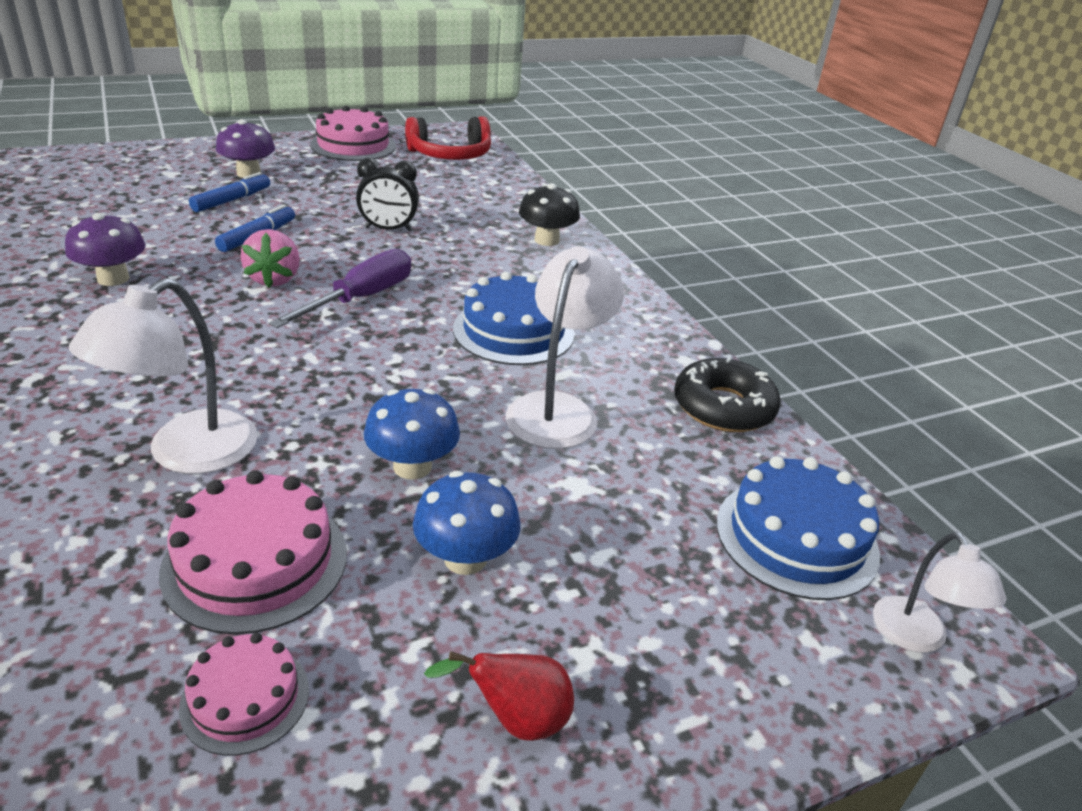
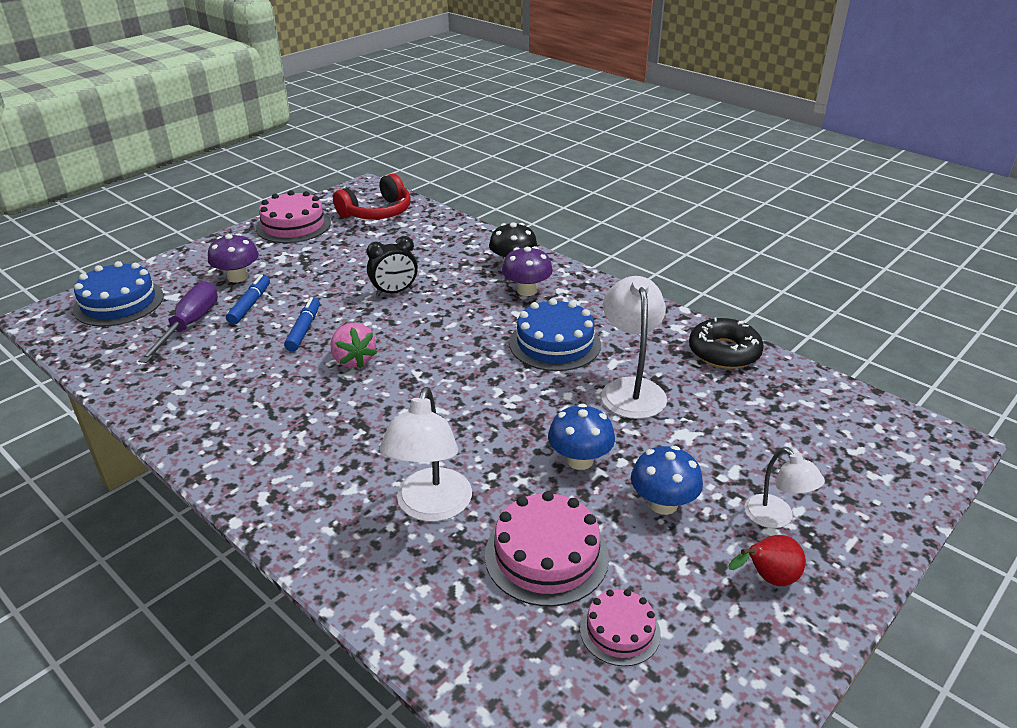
camera: 20 degrees left, 0 degrees up
(113, 278) = (232, 401): purple mushroom -> purple mushroom (527, 290)
(360, 298) = (430, 354): purple screwdriver -> purple screwdriver (189, 325)
(796, 537) = (825, 420): blue cake -> blue cake (119, 303)
(916, 637) = (921, 453): white lamp -> white lamp (776, 518)

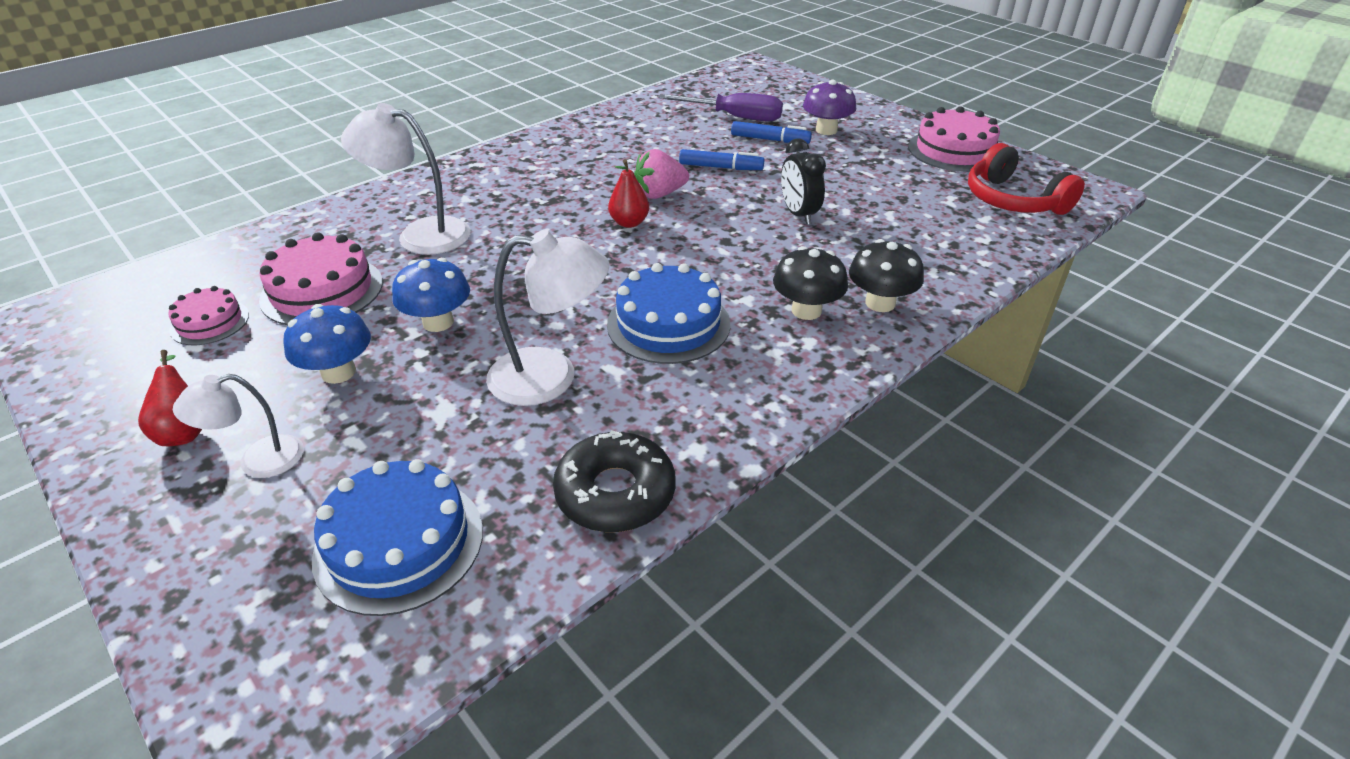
camera: 95 degrees right, 5 degrees up
(119, 303) = (775, 87): blue cake -> blue cake (399, 543)
(407, 373) = (629, 223): none -> red pear
(527, 290) = (806, 310): purple mushroom -> black mushroom

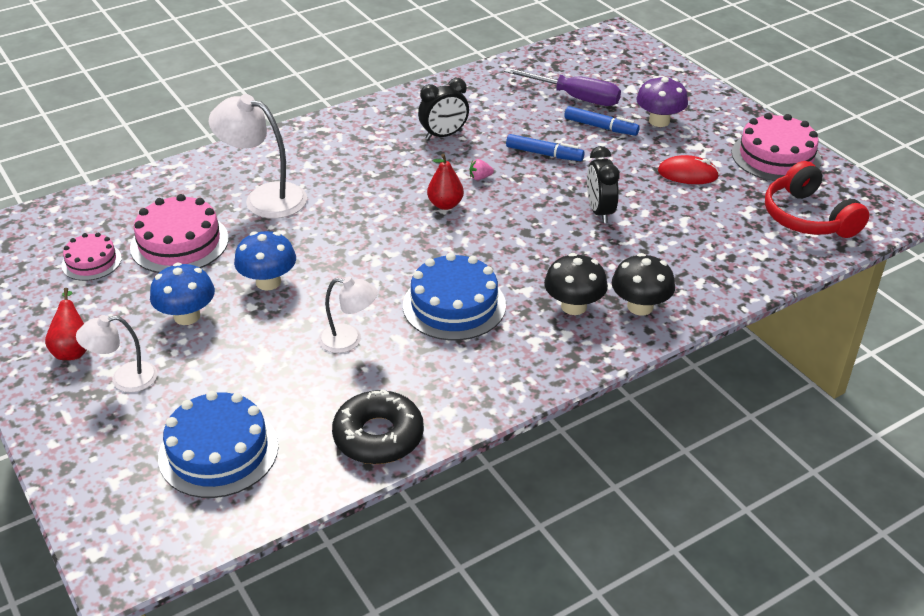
camera: 10 degrees right, 0 degrees up
(551, 377) = (349, 340): white lamp -> white lamp, size x0.61
(609, 159) = (444, 135): none -> black clock
(659, 194) = (480, 177): pink strawberry -> pink strawberry, size x0.48
(874, 172) = (687, 174): none -> red mouse

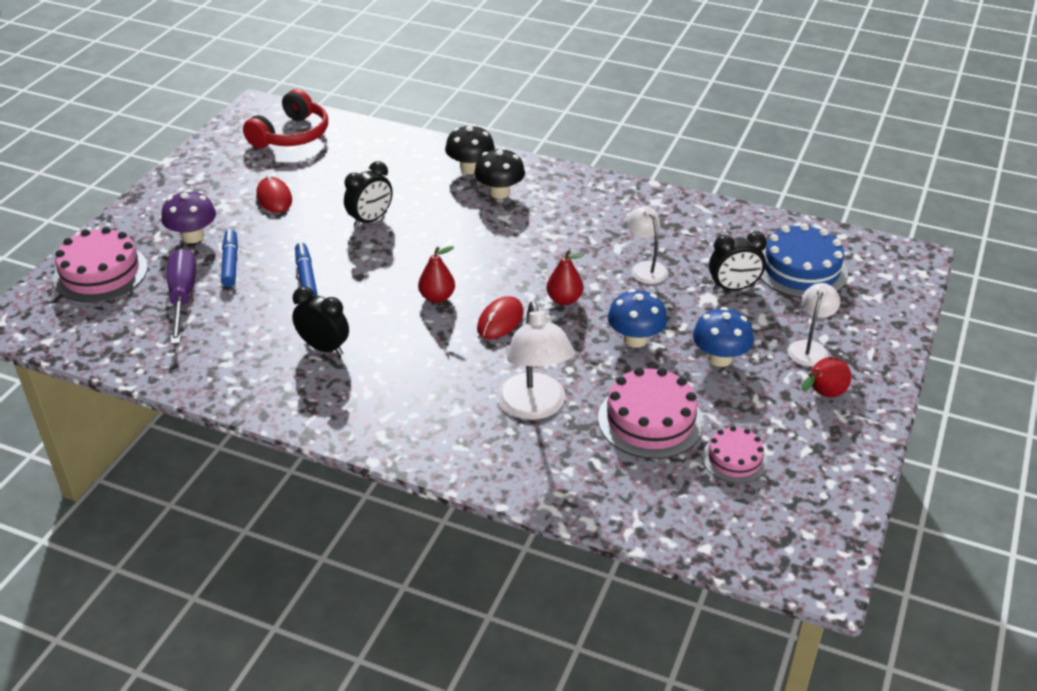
camera: 125 degrees left, 0 degrees up
(124, 379) = (809, 348): white lamp -> white lamp turned 105 degrees counterclockwise
(253, 381) = (733, 288): none -> black clock
(363, 268) = (564, 300): none -> red pear
(378, 223) = (500, 321): none -> red mouse
(378, 436) = (707, 217): black donut -> none
(454, 305) = (556, 240): blue cake -> none
(480, 177) = (377, 296): pink strawberry -> none
(776, 156) = (210, 167): pink cake -> pink cake (100, 273)

